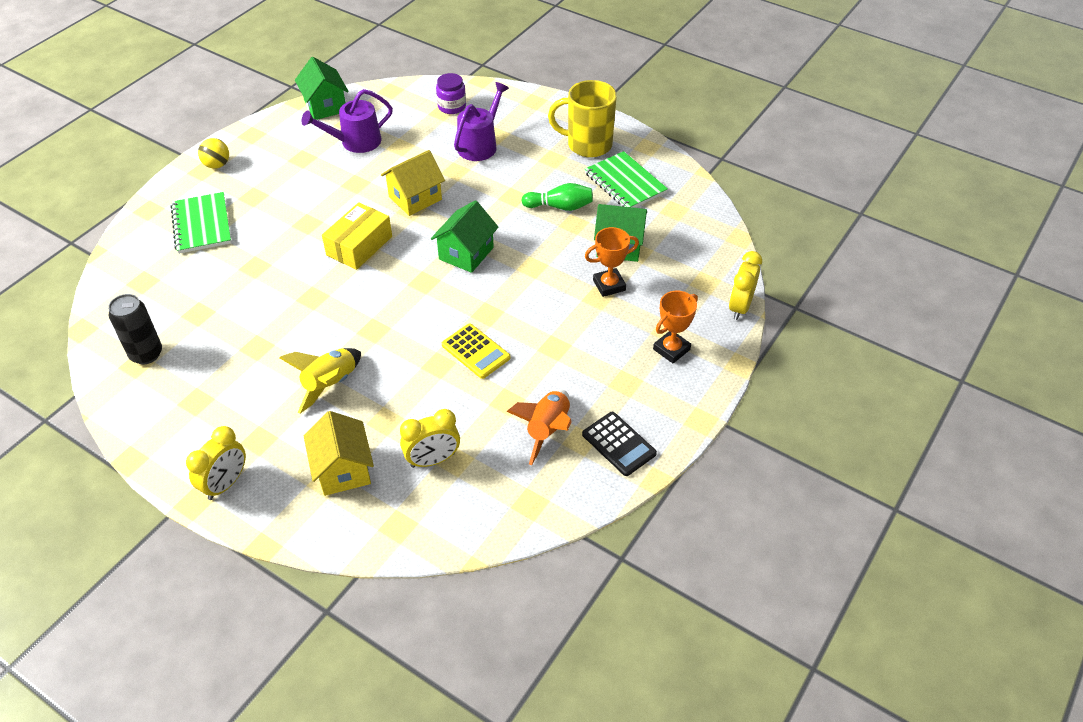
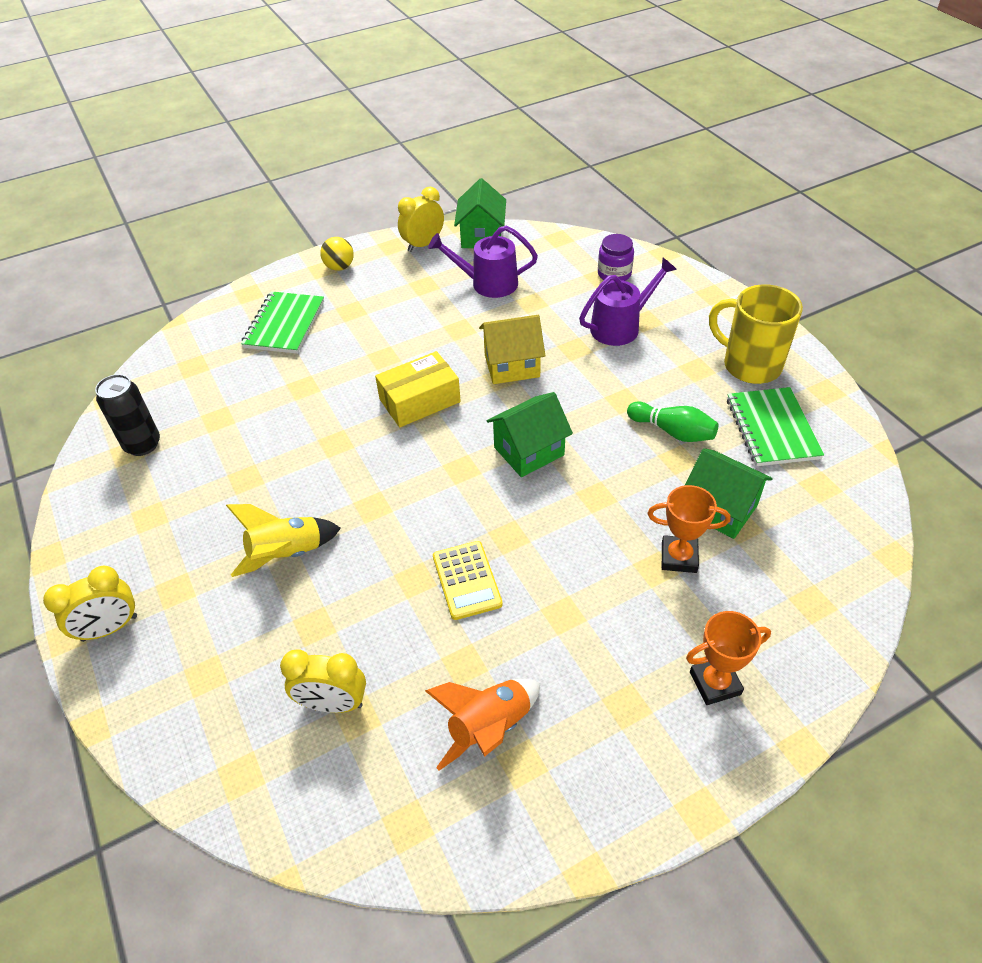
camera: 30 degrees right, 0 degrees up
(343, 470) = (231, 669): yellow house -> none
(618, 444) = (568, 793): black calculator -> none
(740, 307) = (845, 660): yellow clock -> yellow clock (423, 244)

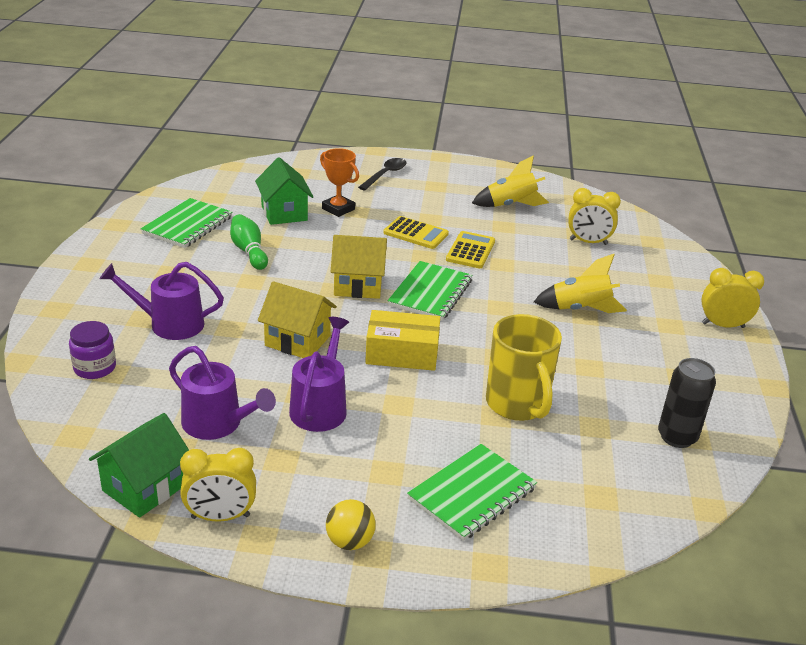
camera: 150 degrees left, 15 degrees down
(333, 704) = (588, 242): yellow clock -> yellow clock turned 150 degrees clockwise
(436, 327) = (320, 407): none -> purple watering can
(454, 484) = (430, 293): none -> green notebook
(489, 728) = (510, 205): orange rocket -> yellow rocket
(529, 451) = (358, 286): green house -> yellow house
(552, 570) = (415, 233): none -> yellow calculator
(715, 683) = (385, 174): orange trophy -> black spoon
(749, 365) = (132, 257): yellow mug -> yellow mug (517, 405)

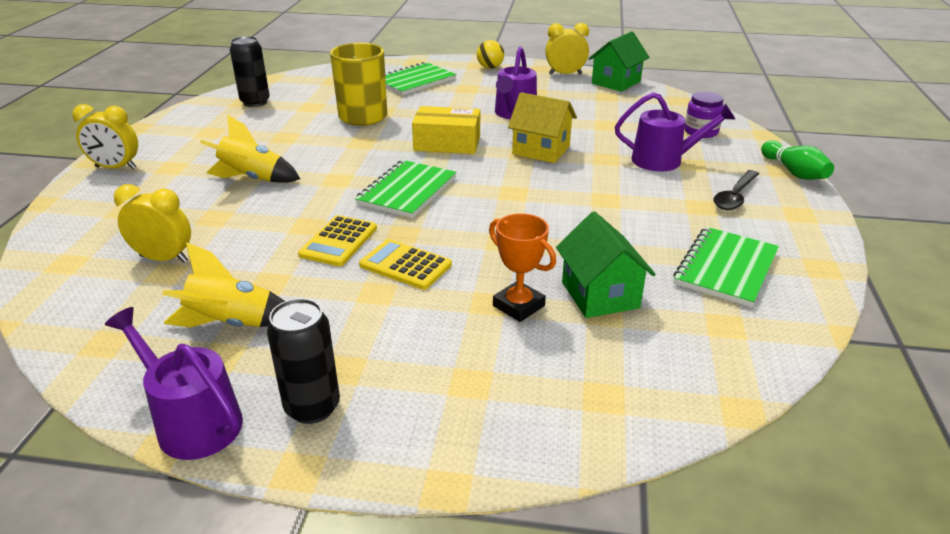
camera: 175 degrees left, 0 degrees up
(217, 424) = (586, 105): purple watering can -> purple watering can (193, 422)
(249, 251) = (624, 233): green bowling pin -> green bowling pin (794, 172)
(358, 286) = (486, 197): yellow house -> none
(385, 174) = (433, 397): black spoon -> black spoon (734, 197)
(444, 173) = (312, 407): none -> black can

